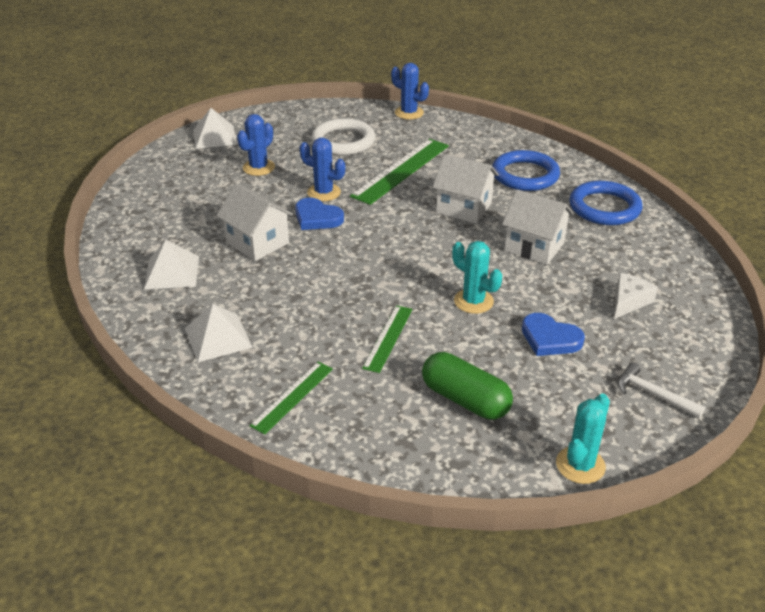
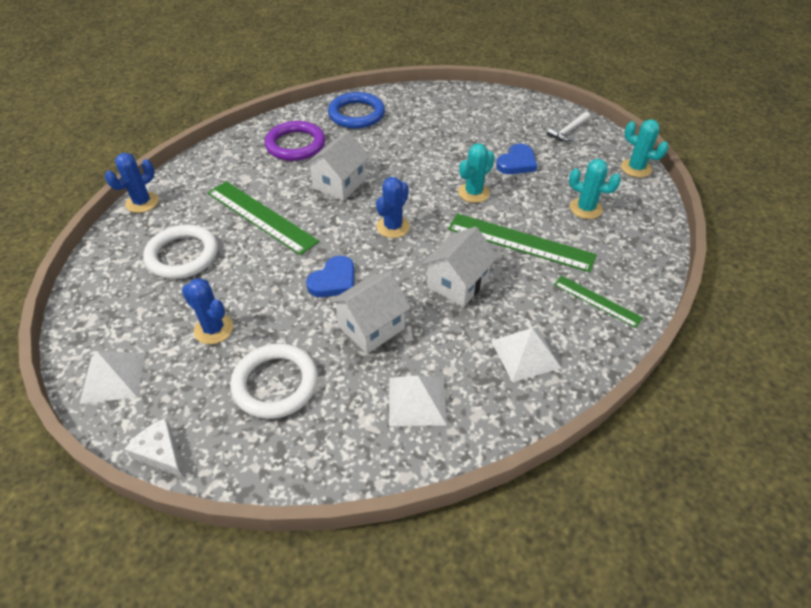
camera: 85 degrees left, 10 degrees up
(199, 202) = (275, 384): none -> white ring
(324, 192) = (286, 274): blue cactus -> blue cactus (393, 227)
(388, 338) = (520, 242): green ruler -> green ruler, size x1.77
(465, 400) = (585, 208): green capsule -> turquoise cactus
(525, 175) = (295, 145): blue ring -> purple ring
(534, 247) = (404, 154): white house -> white house (457, 283)
(629, 301) = (475, 124): white cheese -> white cheese (160, 453)

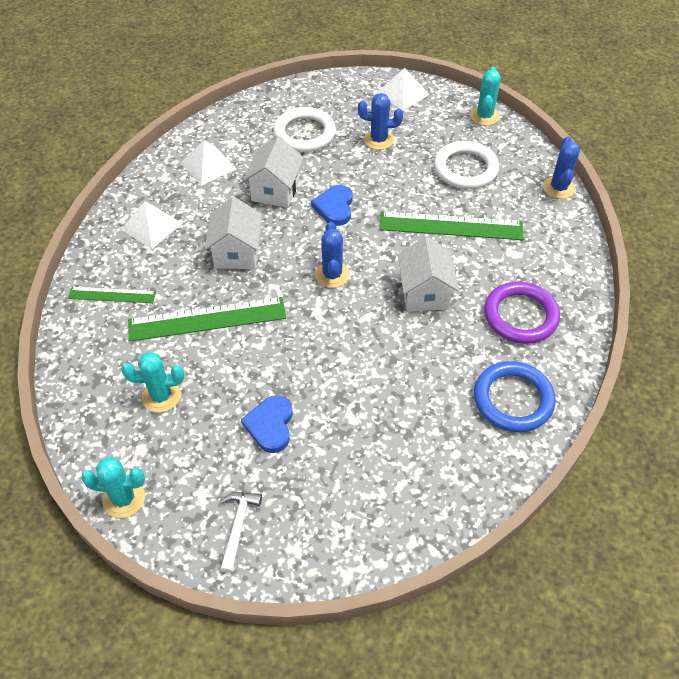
camera: 145 degrees right, 5 degrees up
(160, 453) = (330, 81): white cheese -> none
(473, 193) = (288, 354): turquoise cactus -> turquoise cactus (484, 116)

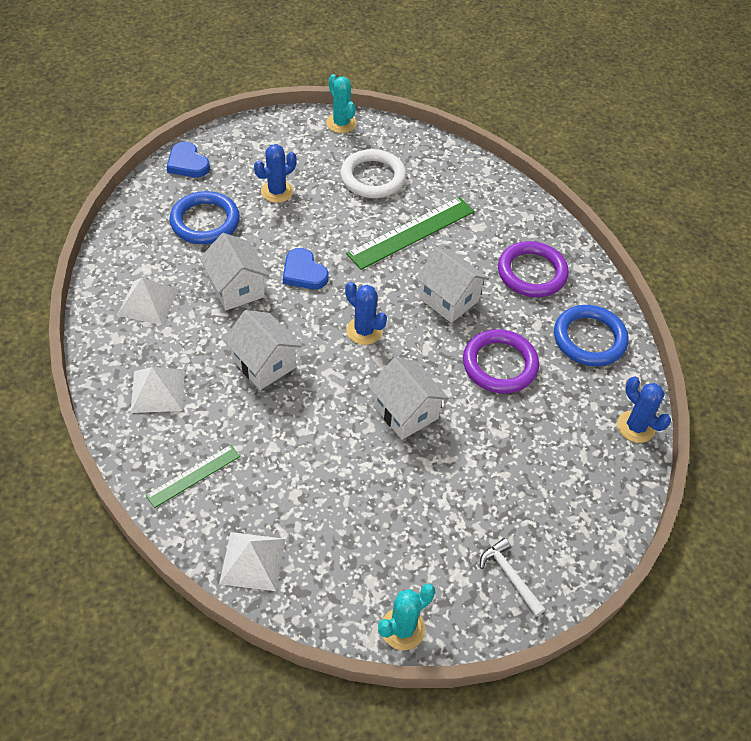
camera: 45 degrees left, 0 degrees up
(161, 396) = (338, 527): turquoise cactus -> none
(207, 319) = (303, 437): green ruler -> none
(270, 425) = (449, 483): blue heart -> blue heart (187, 163)
(297, 352) = (406, 412): none -> white house
(304, 133) = (205, 221): white ring -> blue ring
(402, 93) = (252, 138): white pyramid -> white pyramid (252, 561)
(410, 368) = (499, 364): none -> purple ring
(558, 188) = (456, 154): blue cactus -> blue cactus (635, 427)

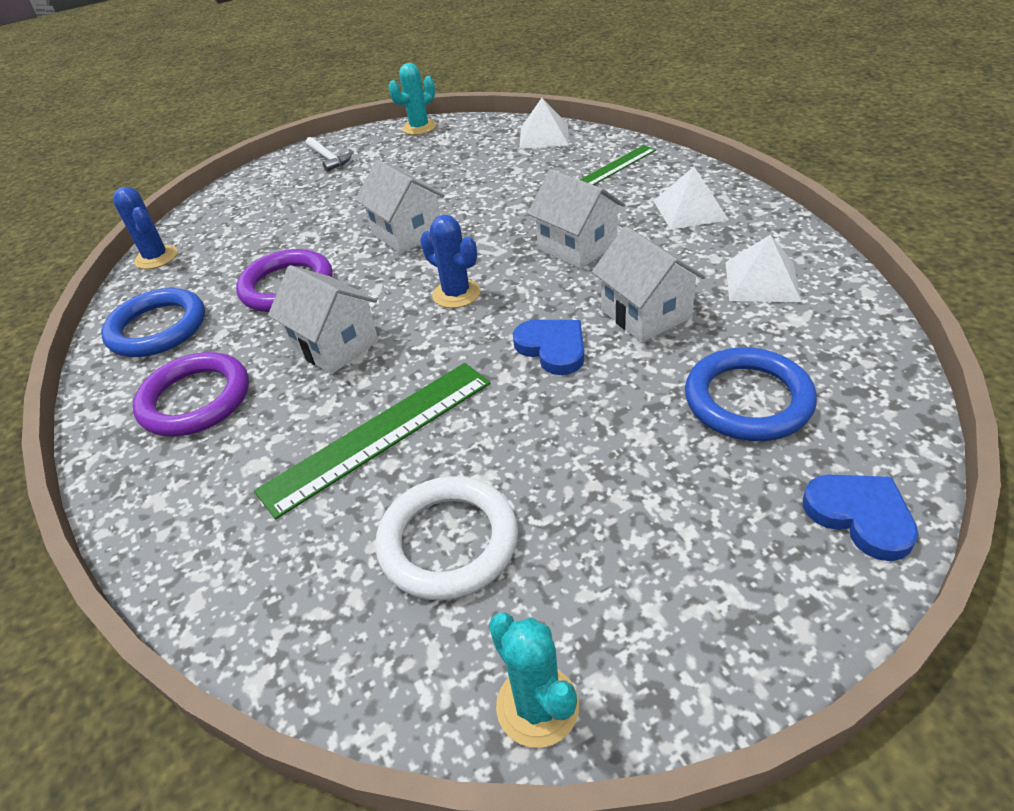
camera: 175 degrees left, 10 degrees down
(277, 191) = (640, 478): blue cactus -> none

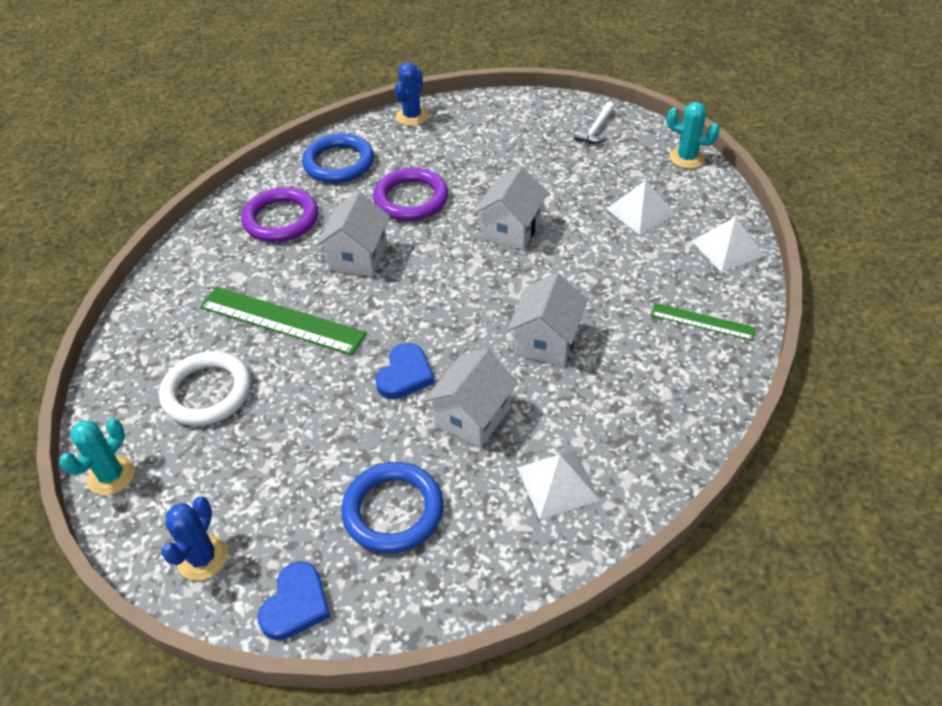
camera: 60 degrees right, 5 degrees up
(456, 294) = (445, 293): blue cactus -> blue cactus (202, 558)
(690, 210) = (651, 400): white pyramid -> white pyramid (641, 211)

